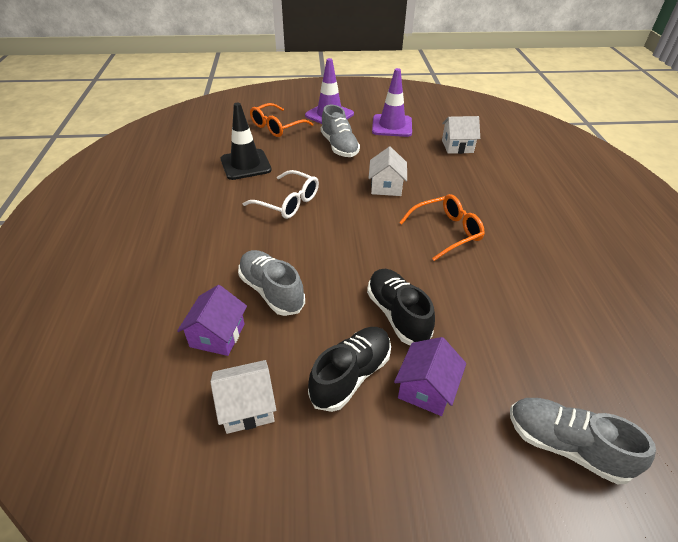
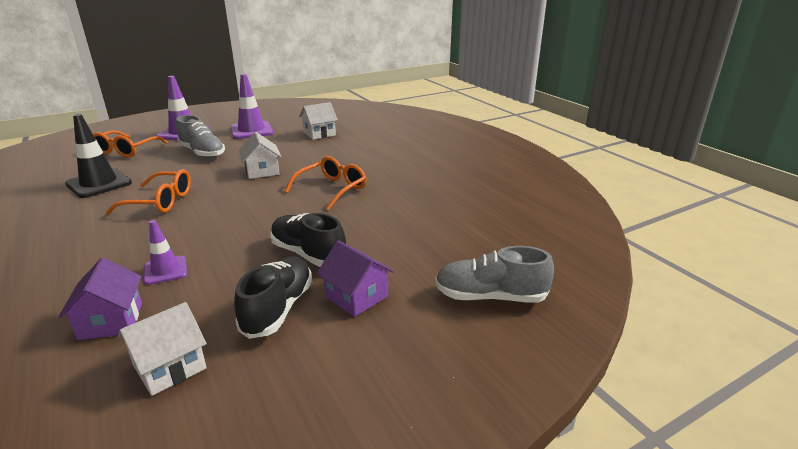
camera: 25 degrees left, 15 degrees down
(271, 291) = (165, 270): grey shoe -> purple traffic cone
(288, 202) = (160, 201): white glasses -> orange glasses
(426, 389) = (356, 296): purple house -> purple house turned 45 degrees counterclockwise

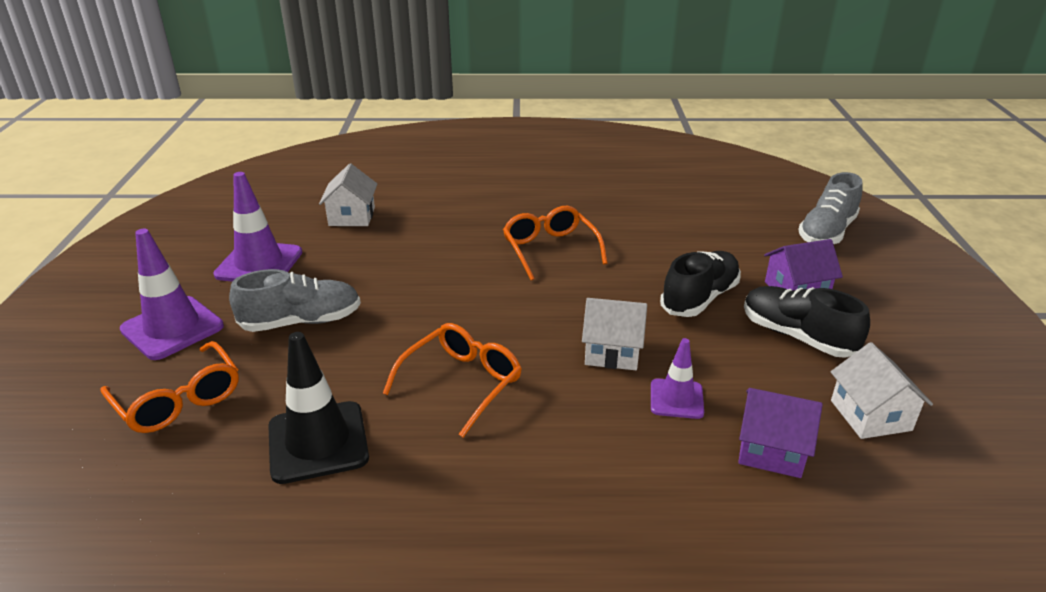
camera: 60 degrees left, 5 degrees up
(262, 171) = (440, 284): white house -> white house (612, 352)
(308, 254) = (699, 298): black shoe -> black shoe turned 150 degrees clockwise

